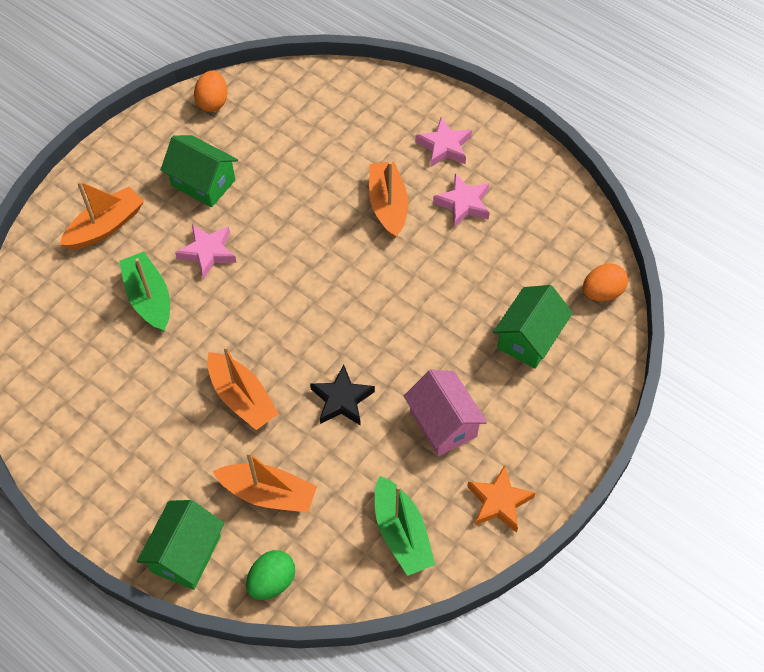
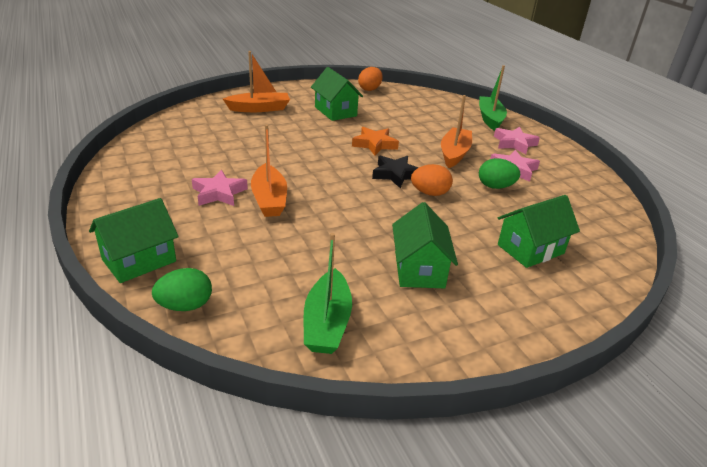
camera: 25 degrees right, 25 degrees down
(149, 298) = (254, 140): green boat -> green boat (490, 119)
(208, 252) = (311, 135): pink star -> pink star (219, 193)
(268, 494) = (237, 253): orange boat -> none
(342, 400) = (343, 226): black star -> black star (395, 174)
(443, 423) = (419, 269): pink house -> green house
(457, 248) = (495, 186): none -> green egg
(499, 502) = (438, 340): orange star -> orange star (374, 144)
(602, 292) = (614, 247): orange egg -> orange egg (430, 193)

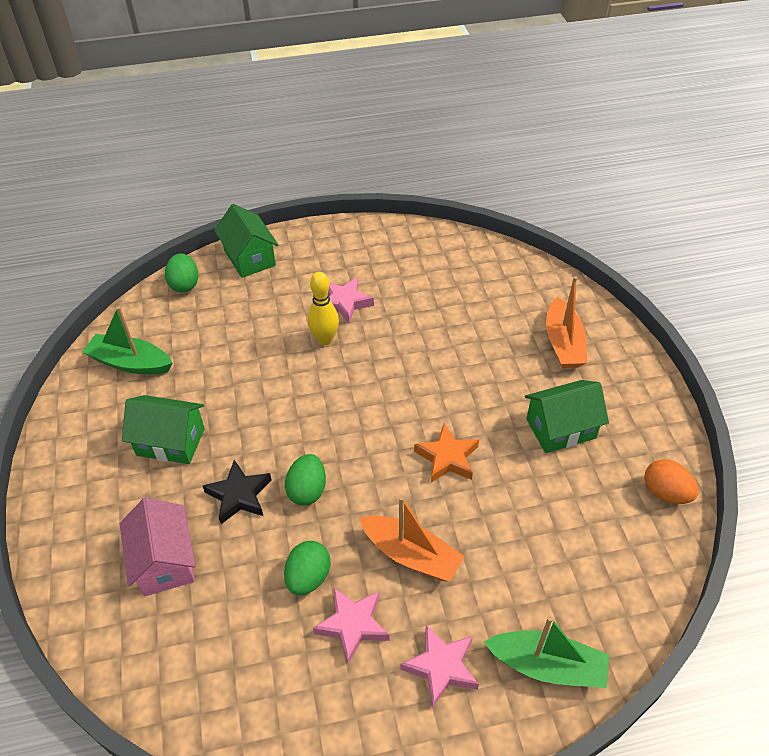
camera: 105 degrees right, 15 degrees up
(269, 199) = (325, 339): orange boat -> yellow bowling pin
(395, 174) = (359, 464): black star -> black star (239, 495)
(430, 193) = (307, 490): orange egg -> green egg
(530, 249) = (164, 561): green house -> pink house

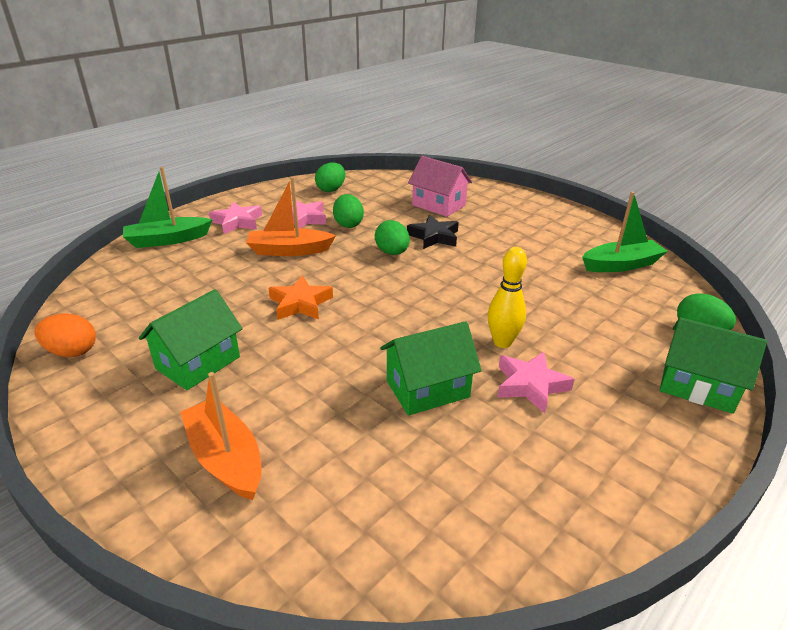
camera: 145 degrees right, 15 degrees down
(170, 442) = (516, 241): green house -> green house (427, 389)
(258, 699) = (331, 189): none -> green egg

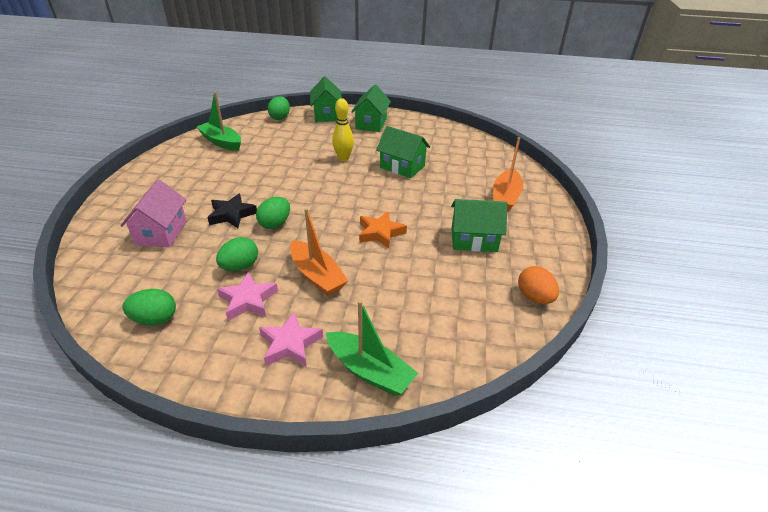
camera: 125 degrees left, 5 degrees up
(530, 385) = (369, 145): pink star -> none
(628, 428) = (371, 124): none -> green house

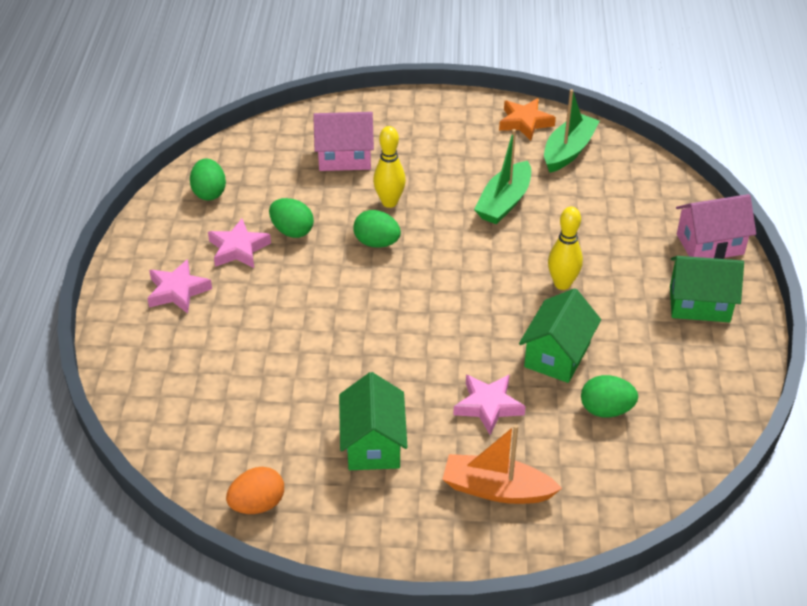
camera: 85 degrees right, 5 degrees up
(232, 215) = (389, 202): black star -> yellow bowling pin
(280, 117) = (674, 192): green egg -> green egg (606, 410)
(317, 275) = (282, 295): orange boat -> none
(327, 115) = (710, 244): green house -> pink house
(369, 371) = (142, 354): green boat -> green boat (504, 202)
(380, 233) = (373, 343): orange star -> orange star (525, 122)
(441, 193) = (488, 406): none -> pink star

